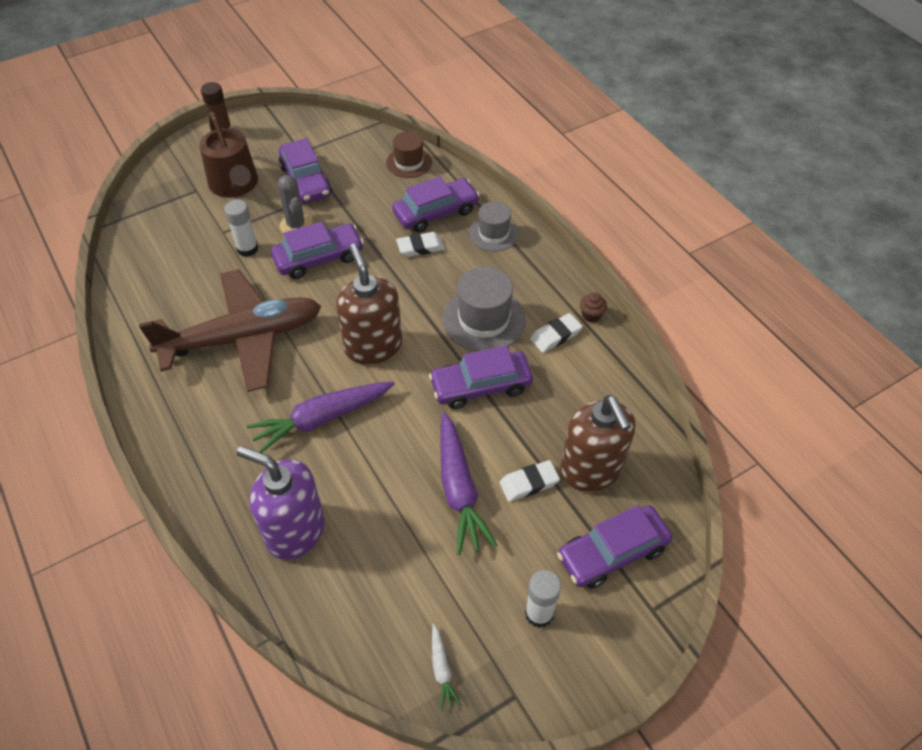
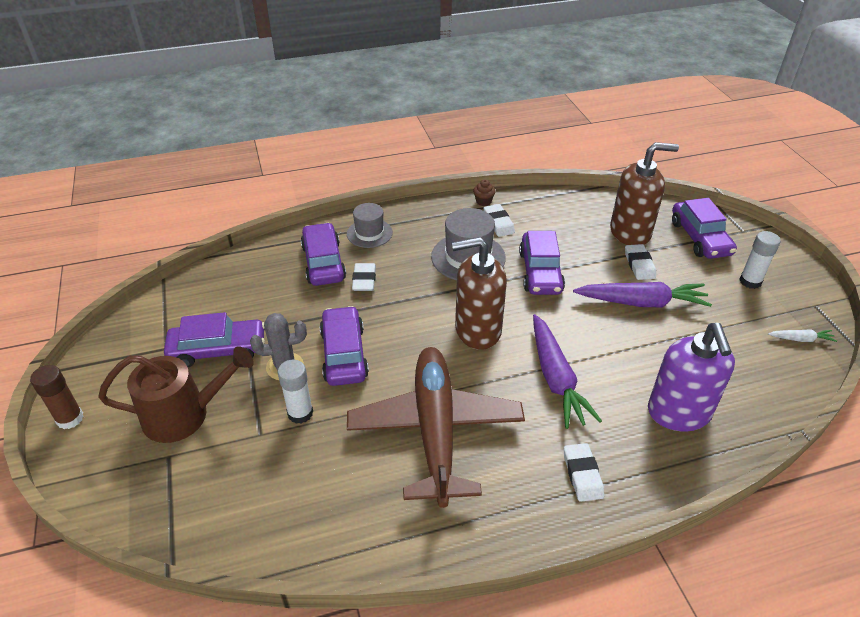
camera: 75 degrees left, 10 degrees down
(208, 452) = (582, 474): none -> white eraser
(295, 531) = (679, 413): purple soap dispenser -> purple soap dispenser turned 45 degrees counterclockwise
(409, 162) = (241, 269): brown hat -> none

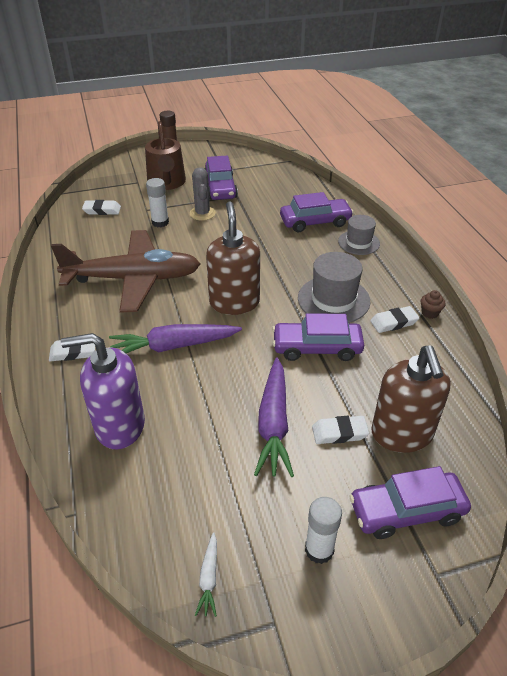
camera: 90 degrees right, 0 degrees up
(344, 354) = (212, 237): purple car -> none
(364, 280) = (295, 242): white eraser -> white eraser (102, 210)

